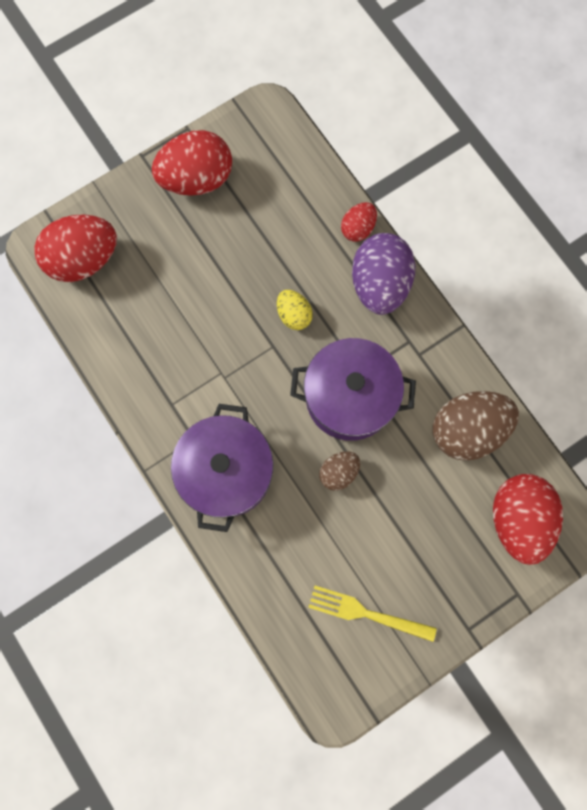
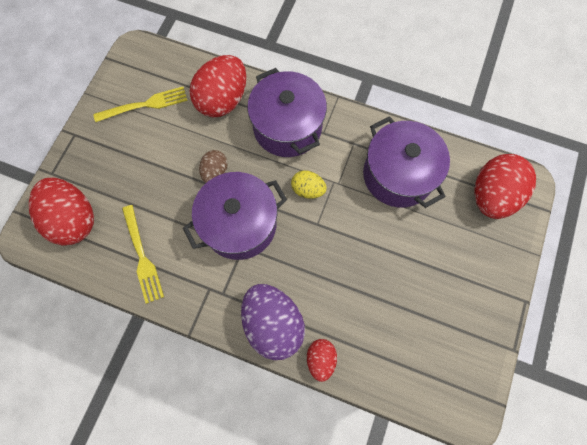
camera: 145 degrees right, 5 degrees down
(155, 340) = (398, 175): none -> purple pot
(197, 179) = (470, 311): red egg -> red egg (223, 100)
(294, 315) = (319, 256): yellow egg -> yellow egg (308, 189)
(467, 430) = (142, 256): brown egg -> yellow fork

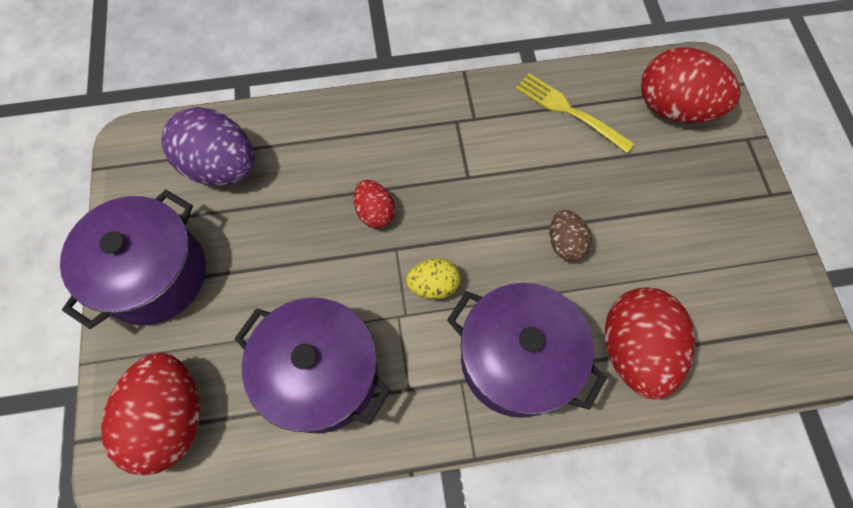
camera: 150 degrees right, 5 degrees down
(145, 105) = (727, 281): yellow fork -> none
(240, 224) = (489, 198): purple pot -> purple pot (154, 274)
(273, 323) = (384, 121): purple egg -> purple egg (221, 167)
(320, 359) = (314, 115): red egg -> red egg (375, 212)

